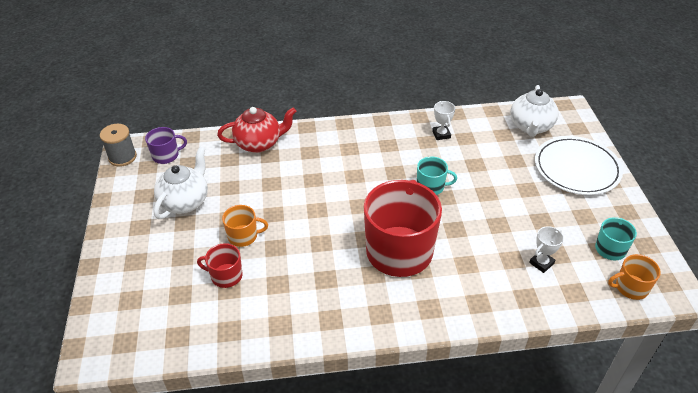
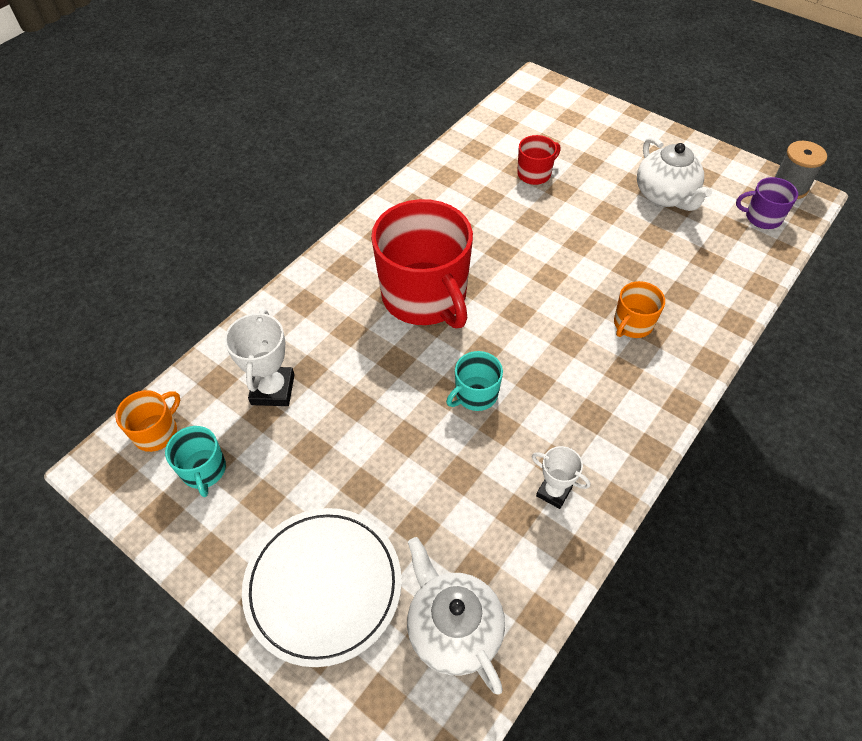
camera: 135 degrees right, 10 degrees up
(166, 155) = (762, 217): purple mug -> purple mug turned 75 degrees clockwise
(243, 236) = (571, 207): orange mug -> orange mug (632, 324)
(259, 143) = (715, 298): red teapot -> none
(541, 263) = (272, 389): white trophy -> white trophy, size x1.57

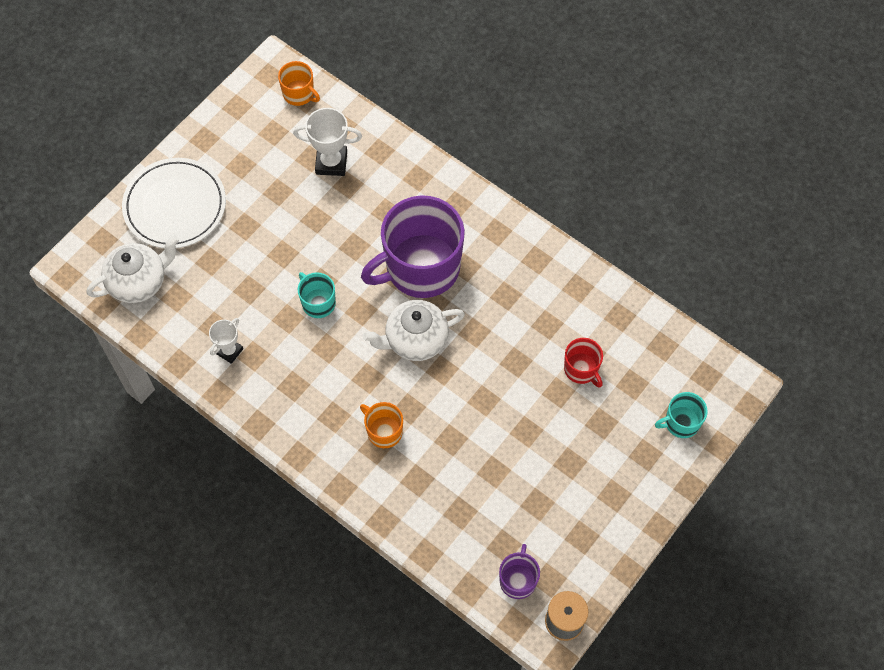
camera: 90 degrees right, 10 degrees up
(204, 470) = (266, 127): turquoise mug -> turquoise mug (681, 422)
(425, 296) = (421, 268): red mug -> purple mug
(665, 196) = (549, 490): white teapot -> white teapot (415, 340)

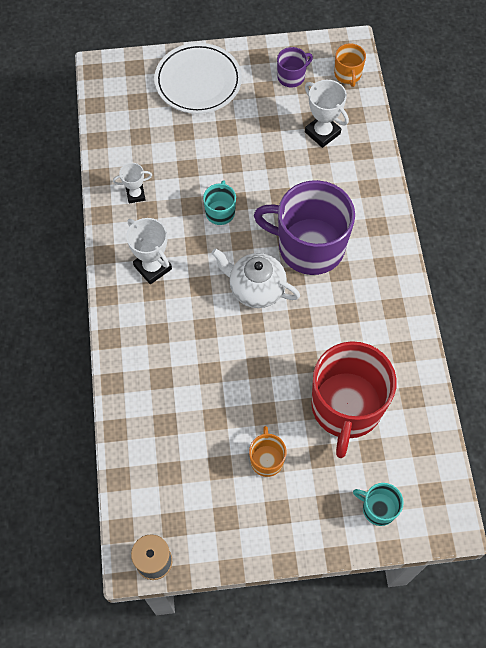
camera: 45 degrees right, 0 degrees up
(139, 281) = (129, 109): white teapot -> none
(312, 398) = (152, 267): none -> white trophy
(384, 431) = (174, 328): orange mug -> orange mug (266, 459)
(518, 580) = (154, 504): purple mug -> purple mug (291, 77)
(581, 369) = (346, 407): red mug -> red mug, size x2.21

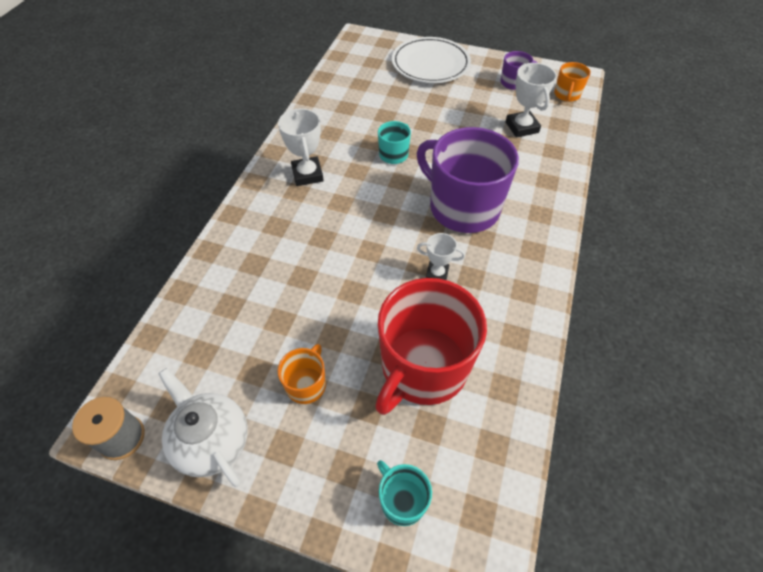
camera: 25 degrees right, 10 degrees down
(135, 195) = (329, 120): white trophy -> white trophy (437, 274)
(256, 288) = (390, 223): white teapot -> white teapot (212, 440)

